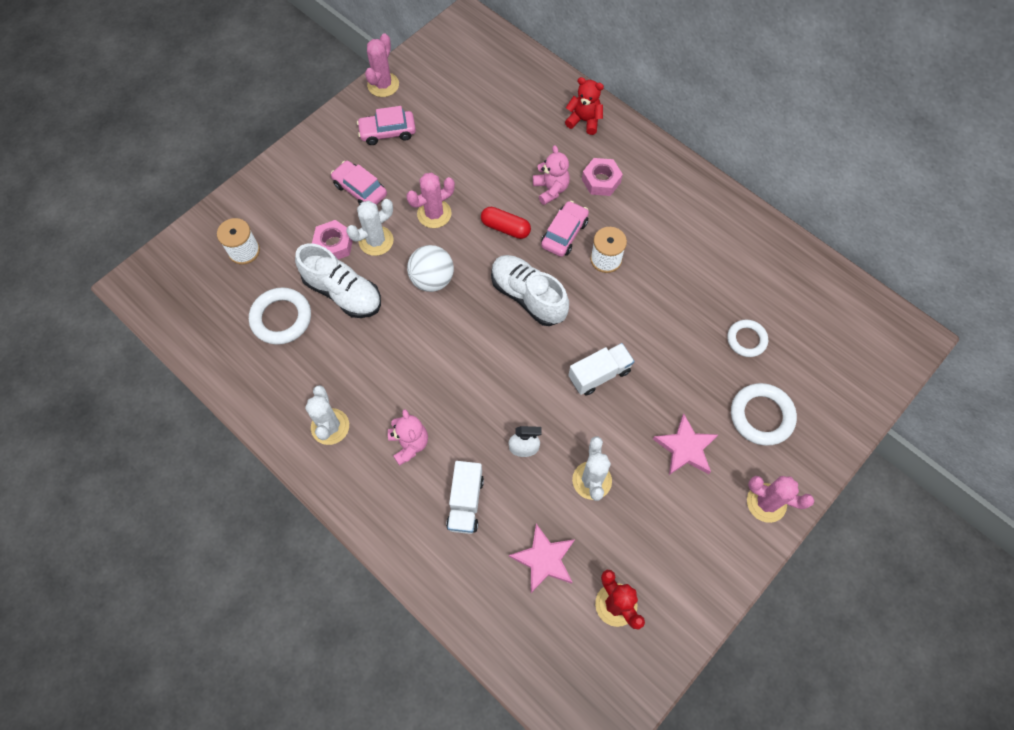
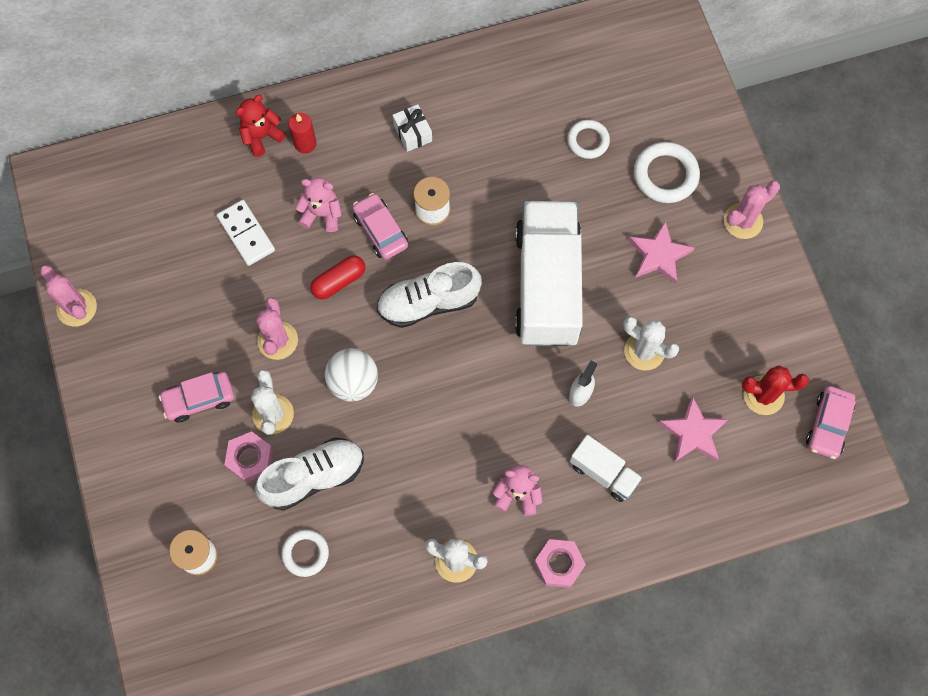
camera: 60 degrees left, 5 degrees up
(281, 318) = (305, 553): white ring -> white ring, size x0.65
(387, 132) = (144, 335): pink car -> pink car (828, 425)
(503, 151) = (246, 234): none -> white domino
(598, 150) = (305, 143): none -> red candle
(599, 374) = (547, 285): white truck -> white truck, size x2.12
(601, 181) = (342, 162): pink nut -> pink nut (559, 564)
(659, 213) = (412, 133): none -> white gift

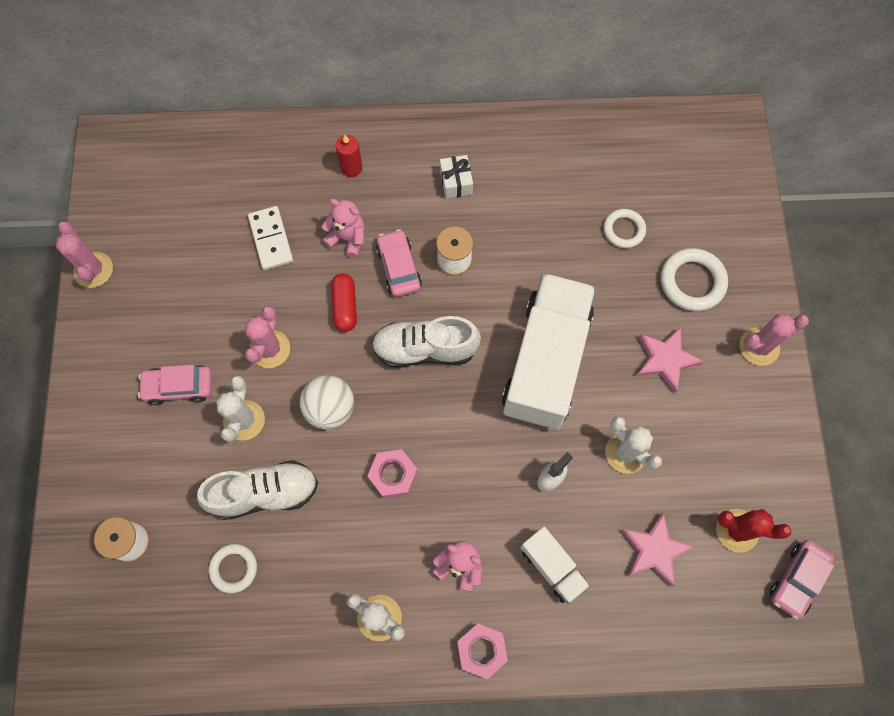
camera: 15 degrees right, 0 degrees up
(250, 458) = (209, 458): pink nut -> pink nut (393, 475)
(261, 136) = (313, 151): red teddy bear -> none
(339, 281) = (345, 306): red capsule -> red capsule turned 75 degrees counterclockwise

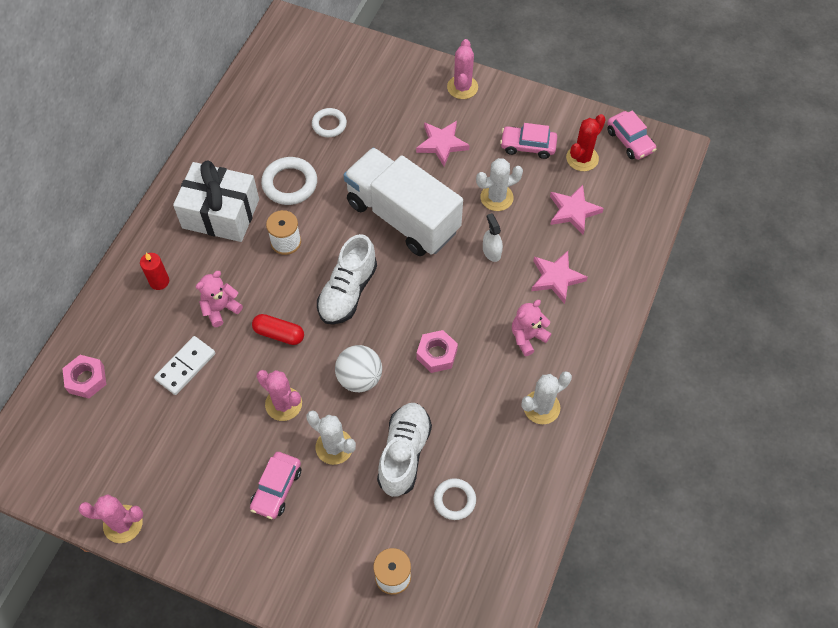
camera: 65 degrees left, 10 degrees down
(271, 239) = (185, 366): white domino -> white domino turned 60 degrees counterclockwise
(398, 268) = (269, 282): pink car -> pink car (528, 146)
(456, 182) = (221, 214): white gift -> white gift, size x2.19
(481, 650) = (595, 348): pink nut -> pink nut (86, 379)
(552, 567) = (556, 278): white truck -> pink star
(692, 282) = (393, 103): white ring -> white ring (290, 184)

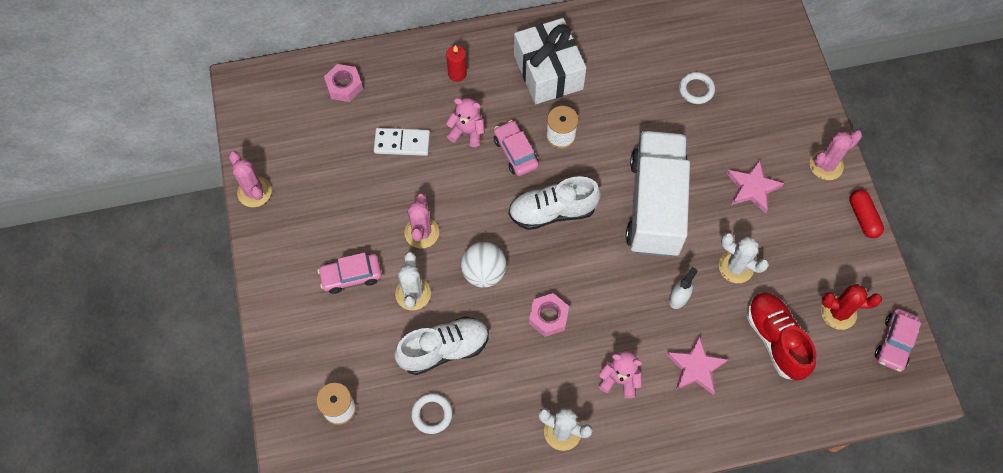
camera: 55 degrees right, 5 degrees up
(279, 334) = (477, 188): red capsule -> red capsule (863, 217)
(290, 184) = (615, 100): white ring -> none
(528, 146) = (811, 259): pink car -> pink car (515, 152)
(573, 211) = (775, 340): pink star -> red shoe

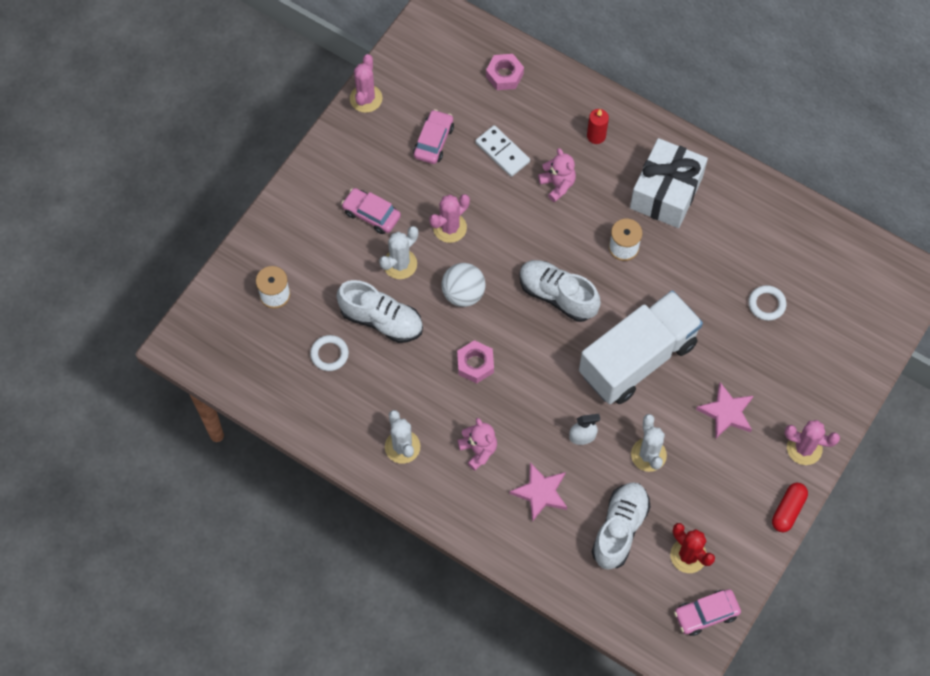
camera: 45 degrees right, 0 degrees up
(515, 152) = (577, 230): pink car -> pink car (433, 141)
(775, 340) = (619, 529): red shoe -> white shoe

